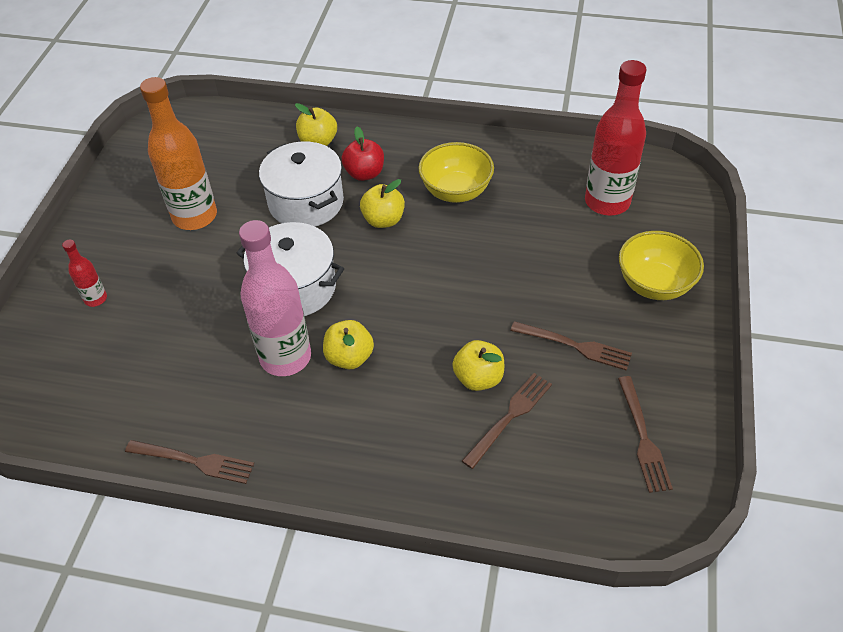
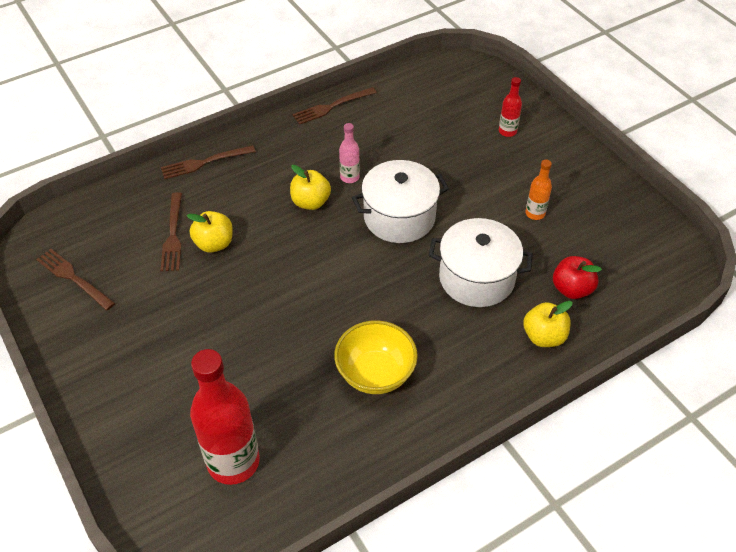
camera: 135 degrees right, 0 degrees up
(195, 216) = (535, 213): orange bottle -> orange bottle, size x0.47
(285, 357) = (349, 177): pink bottle -> pink bottle, size x0.47
(364, 173) = (467, 335): red apple -> red apple (572, 289)
(383, 220) = (402, 306): yellow apple -> none
(574, 346) = (164, 308): brown fork -> brown fork (205, 162)
(654, 284) = (134, 401): yellow bowl -> none

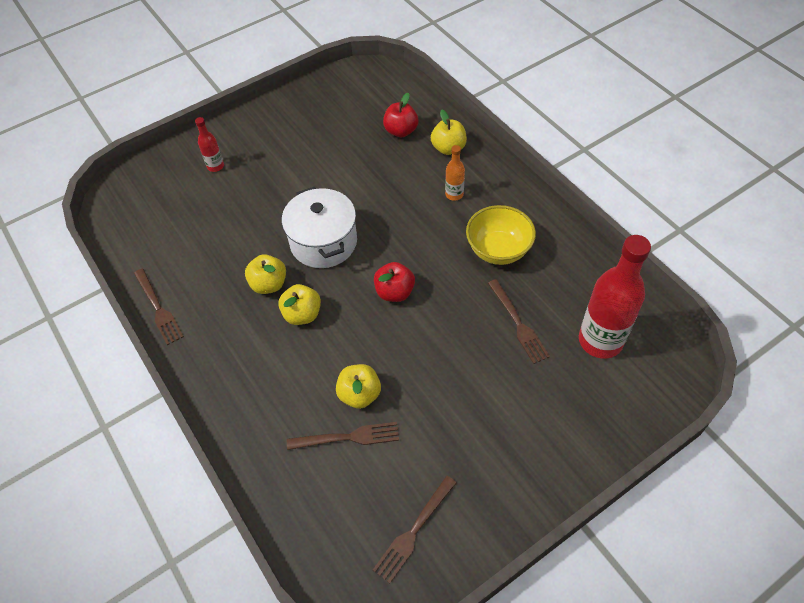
camera: 90 degrees left, 5 degrees up
(205, 162) = (237, 424): brown fork -> brown fork (518, 323)
(327, 274) = (394, 292): none -> red apple
(349, 177) = (269, 284): pink bottle -> yellow apple
(476, 278) = (393, 187): white pot -> none
(535, 213) = (320, 150): orange bottle -> orange bottle (454, 194)

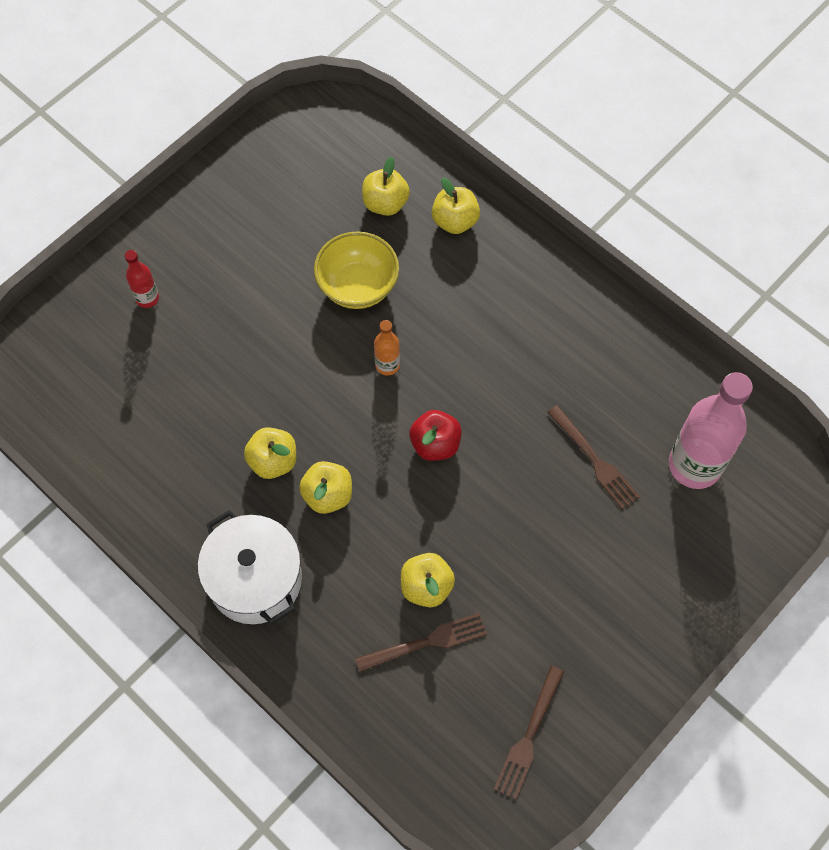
camera: 15 degrees left, 10 degrees up
(158, 308) = (140, 519): brown fork -> none
(323, 242) = (326, 389): white pot -> white pot (255, 579)
(401, 131) = (385, 203): red apple -> yellow apple
(454, 194) = (478, 291): orange bottle -> orange bottle (387, 365)
(498, 250) = (550, 363): yellow bowl -> yellow bowl (358, 286)
(600, 340) = (694, 465): red bottle -> pink bottle

